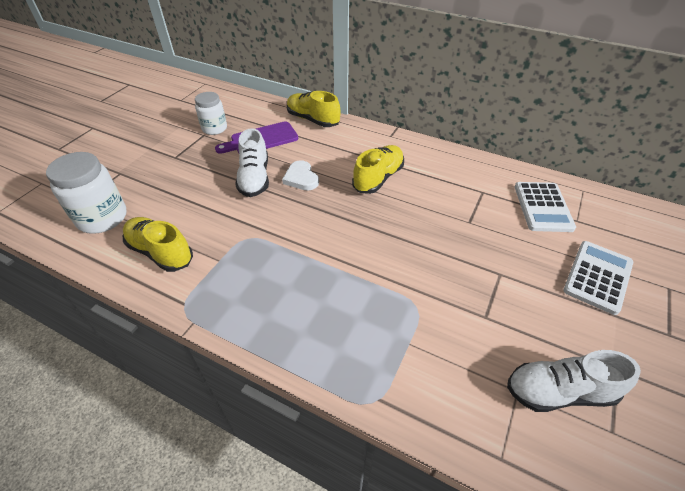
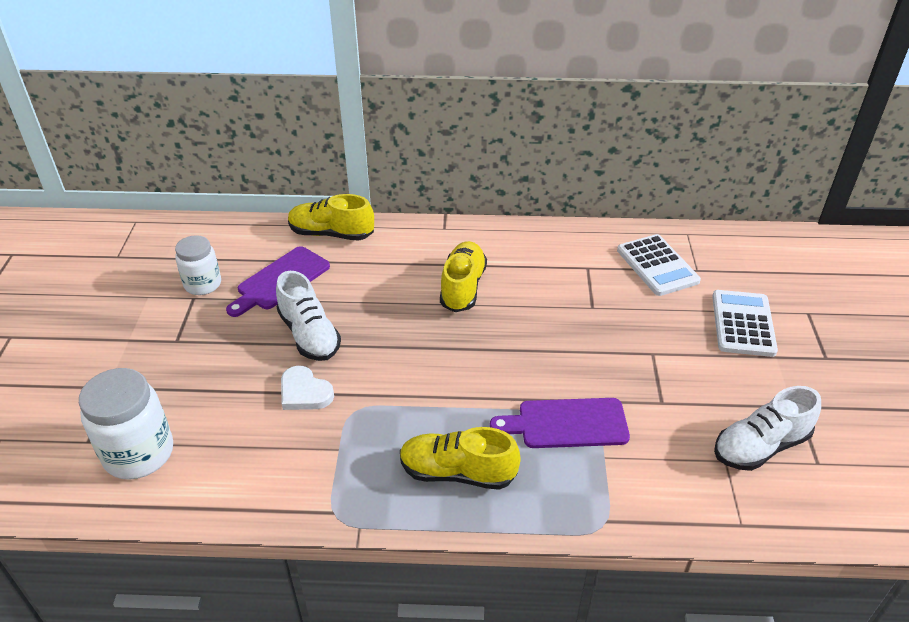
camera: 25 degrees left, 5 degrees down
(161, 252) = (256, 466): yellow shoe -> yellow shoe (457, 472)
(301, 178) = (369, 316): white heart -> white heart (304, 392)
(394, 304) = (567, 424): none -> purple cutting board

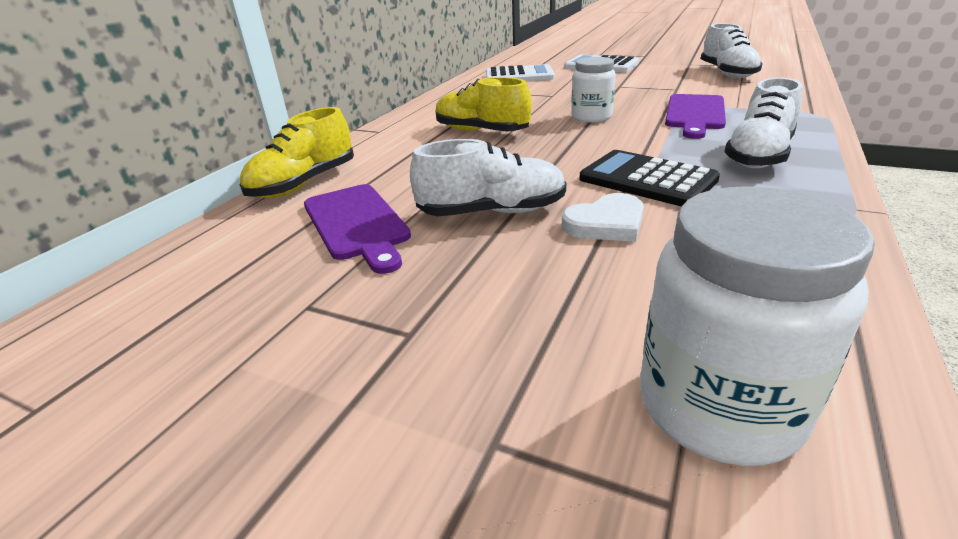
camera: 65 degrees left, 10 degrees down
(203, 284) = (282, 293): white jar -> white jar (591, 117)
(383, 405) = (647, 180): none -> black calculator
(457, 472) = (758, 155): yellow shoe -> white shoe

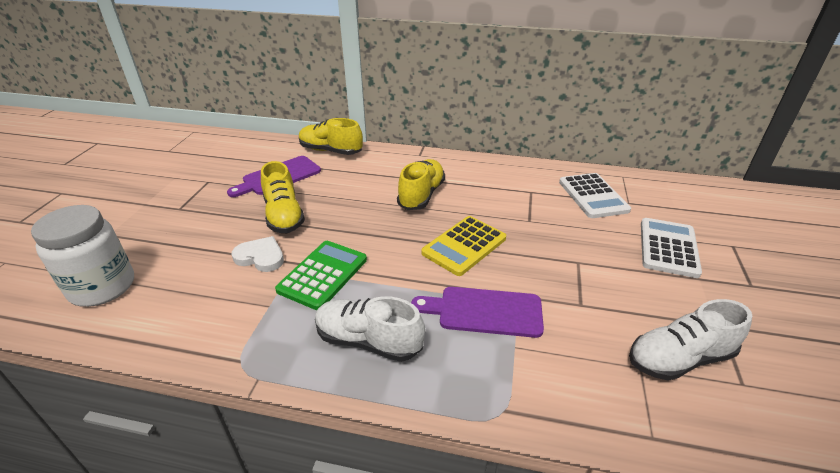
camera: 75 degrees right, 5 degrees up
(492, 212) = (284, 215): white shoe -> yellow shoe
(591, 117) = (464, 246): white jar -> yellow calculator
(606, 223) = (260, 257): white heart -> white heart turned 150 degrees clockwise
(647, 180) = (323, 275): black calculator -> green calculator

